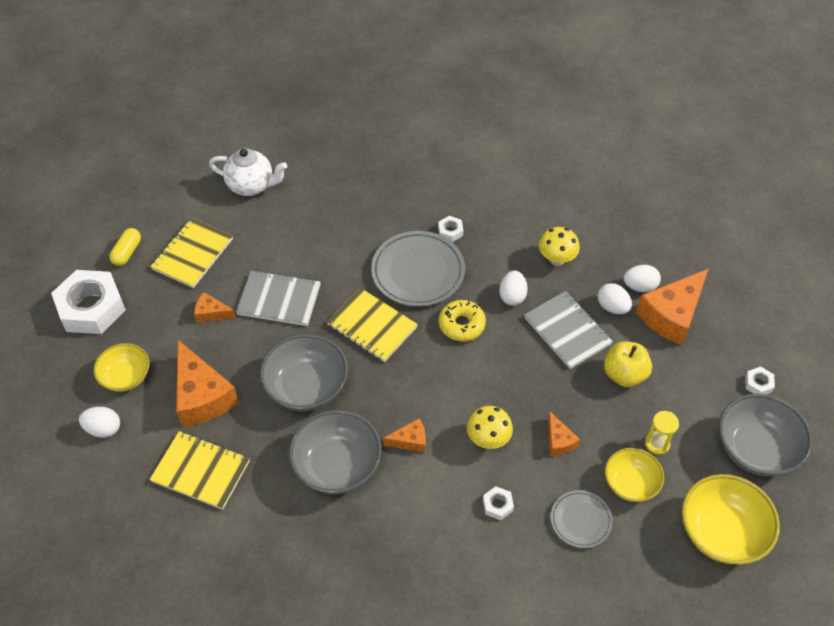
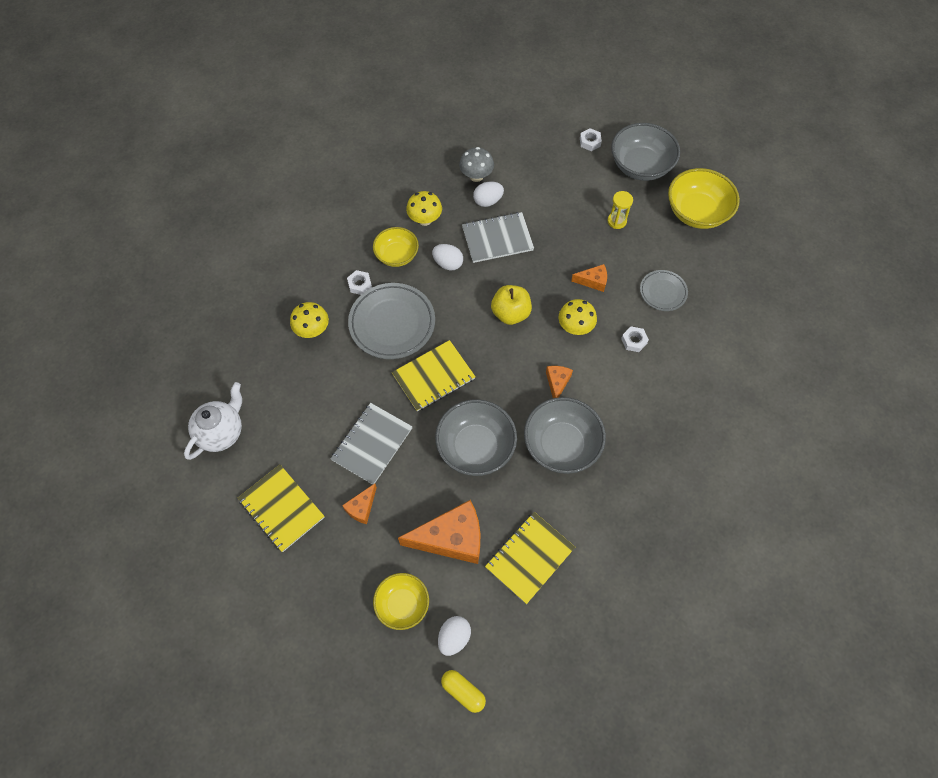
camera: 70 degrees left, 10 degrees up
(91, 308) = (304, 622): white nut -> none
(127, 252) = (249, 572): yellow capsule -> yellow capsule (463, 691)
(382, 213) = (312, 330): none -> yellow mushroom
(461, 325) = (461, 309): yellow donut -> none
(624, 374) = (551, 217): yellow apple -> yellow apple (510, 313)
(630, 483) = (643, 250): yellow bowl -> yellow bowl (397, 255)
(639, 286) = (476, 176): white egg -> grey mushroom
(672, 315) = (511, 167): orange cheese -> none

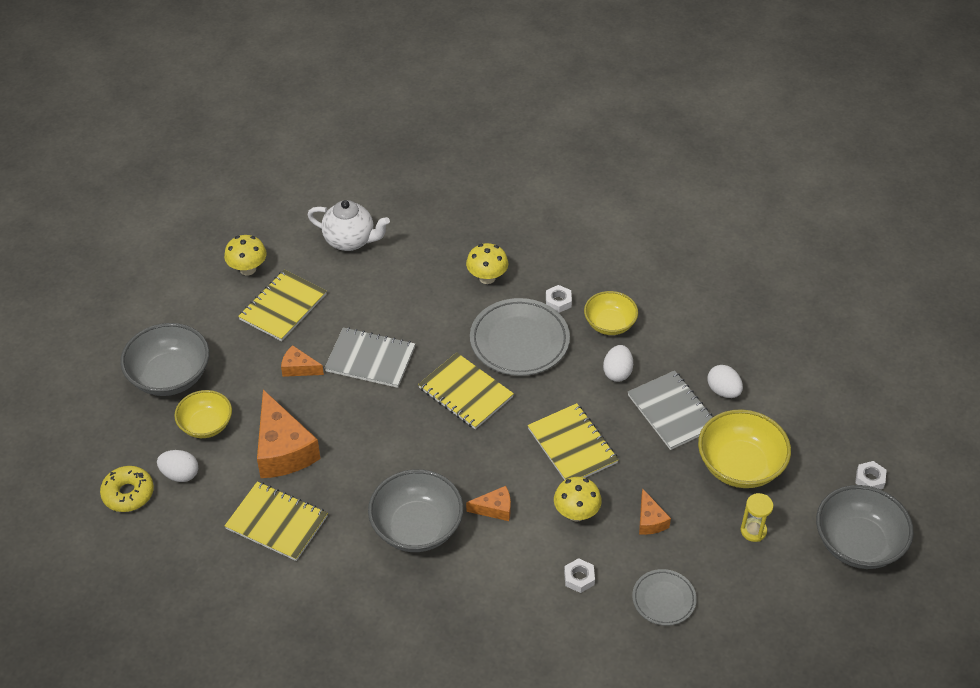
camera: 75 degrees right, 15 degrees down
(425, 220) = (669, 337): yellow mushroom -> yellow mushroom (248, 269)
(463, 691) = (128, 493): yellow capsule -> yellow donut
(475, 447) = (392, 448): grey bowl -> grey bowl (170, 376)
(476, 176) = (755, 372): grey mushroom -> none
(510, 313) = (572, 446): yellow apple -> yellow notebook
(697, 212) = (810, 622): yellow bowl -> yellow bowl (740, 466)

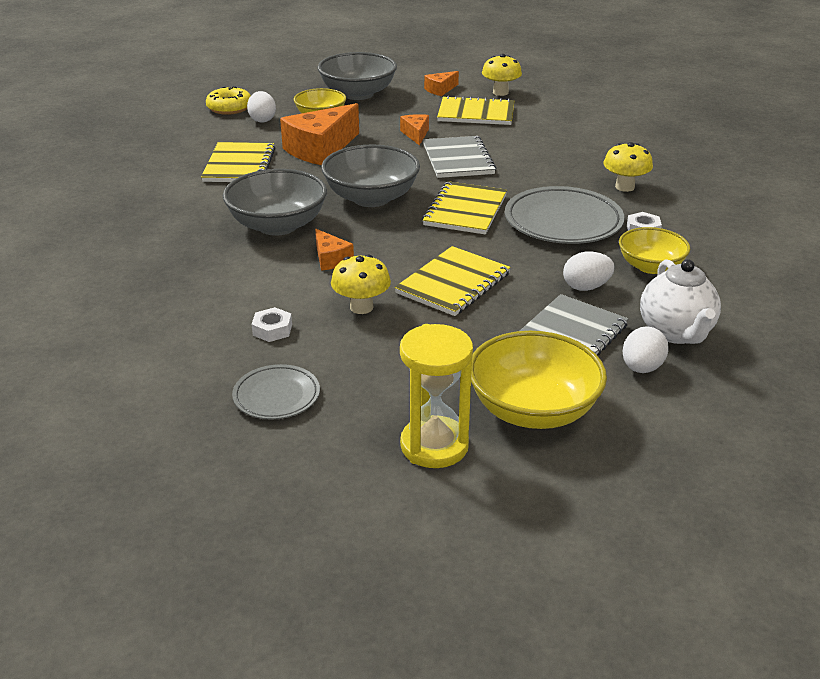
camera: 65 degrees right, 15 degrees down
(350, 241) = (584, 120): white teapot -> white teapot (676, 333)
(650, 520) = (389, 359): orange cheese -> orange cheese (440, 90)
(753, 531) = (434, 446): yellow hourglass -> yellow hourglass, size x1.74
(858, 543) = (488, 558): grey bowl -> grey bowl (371, 198)
(869, 479) = (622, 544): white nut -> none

